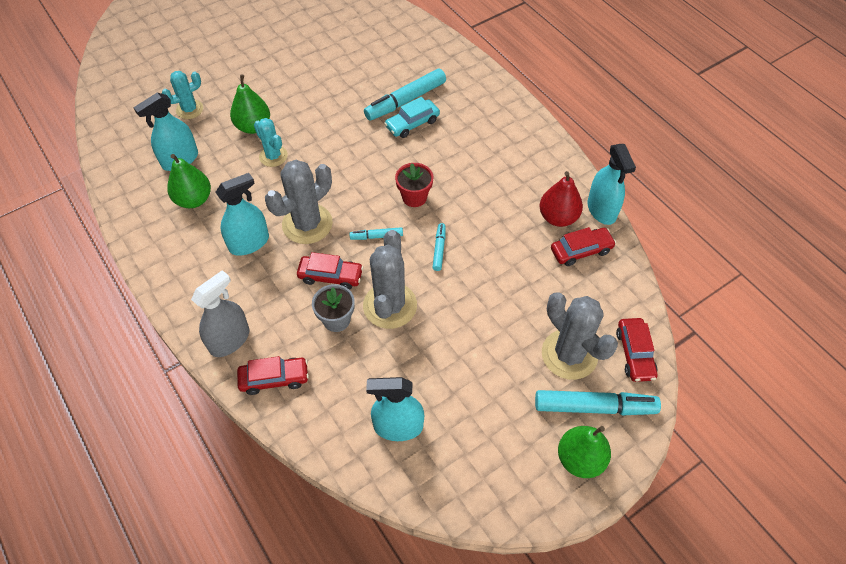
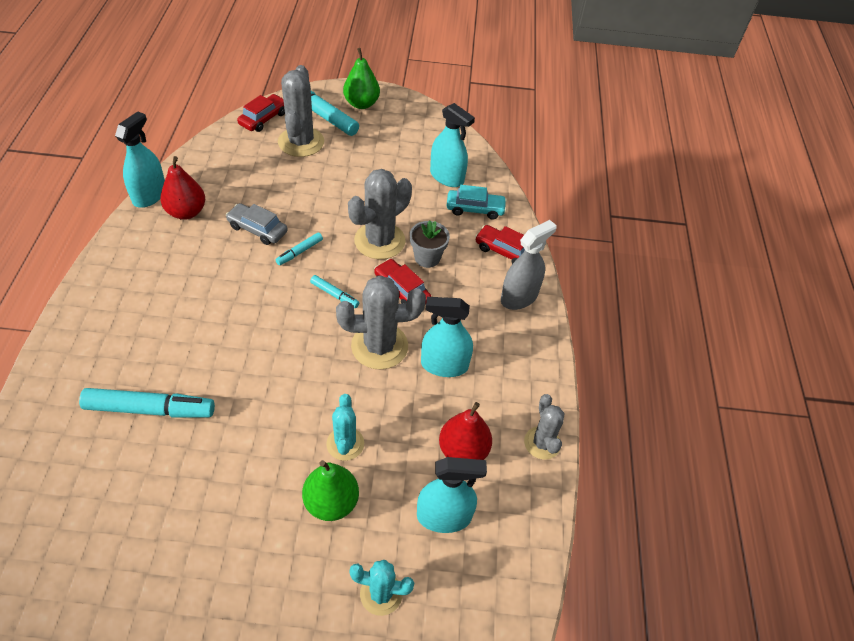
camera: 145 degrees left, 5 degrees down
(140, 238) = (542, 443): none -> grey cactus
(193, 199) = (463, 450): green pear -> red pear
(229, 340) = (519, 297): grey spray bottle -> grey spray bottle turned 150 degrees clockwise
(412, 123) = (178, 377): turquoise car -> turquoise car (475, 209)
(414, 197) = (267, 304): red flower pot -> none
(491, 243) = (257, 229): none -> grey car
(581, 250) = (206, 183): red car -> none

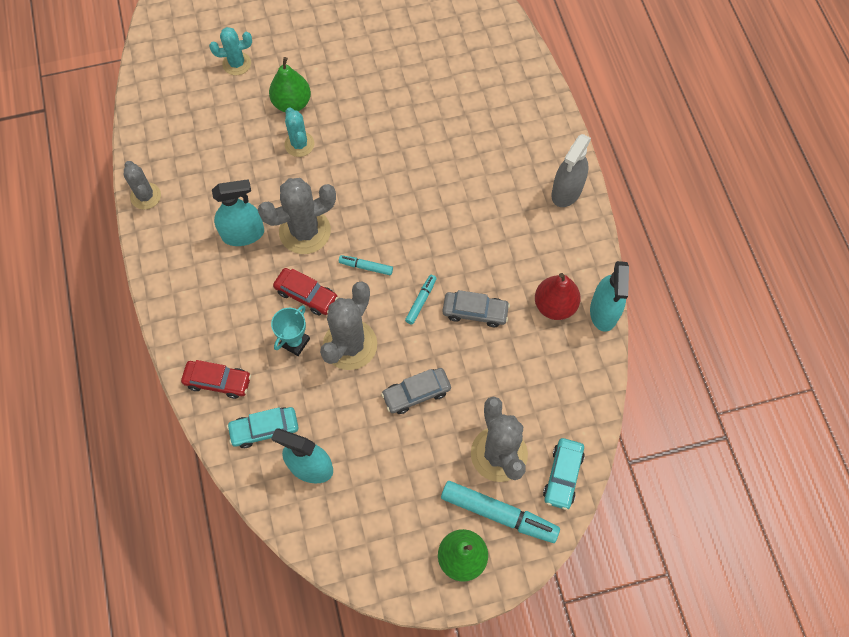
camera: 165 degrees right, 15 degrees up
(150, 409) = (456, 119): turquoise marker -> none
(263, 119) = (562, 475): red car -> turquoise car
(341, 193) = (416, 393): none -> grey car
(427, 258) = (295, 342): grey flower pot -> turquoise trophy
(444, 516) = (209, 120): turquoise spray bottle -> none
(463, 450) = (207, 169): red pear -> none
(519, 297) = (191, 329): grey spray bottle -> grey spray bottle (566, 191)

